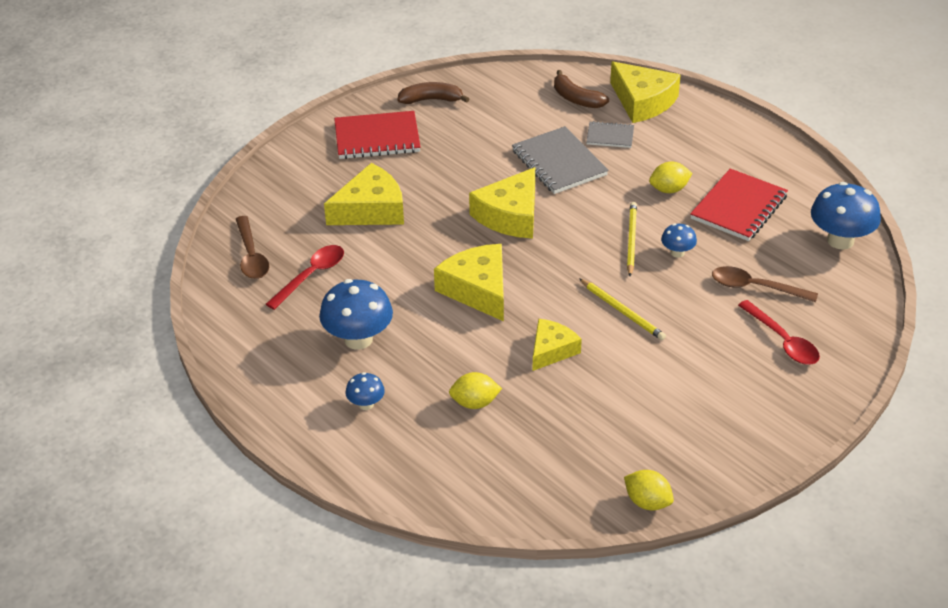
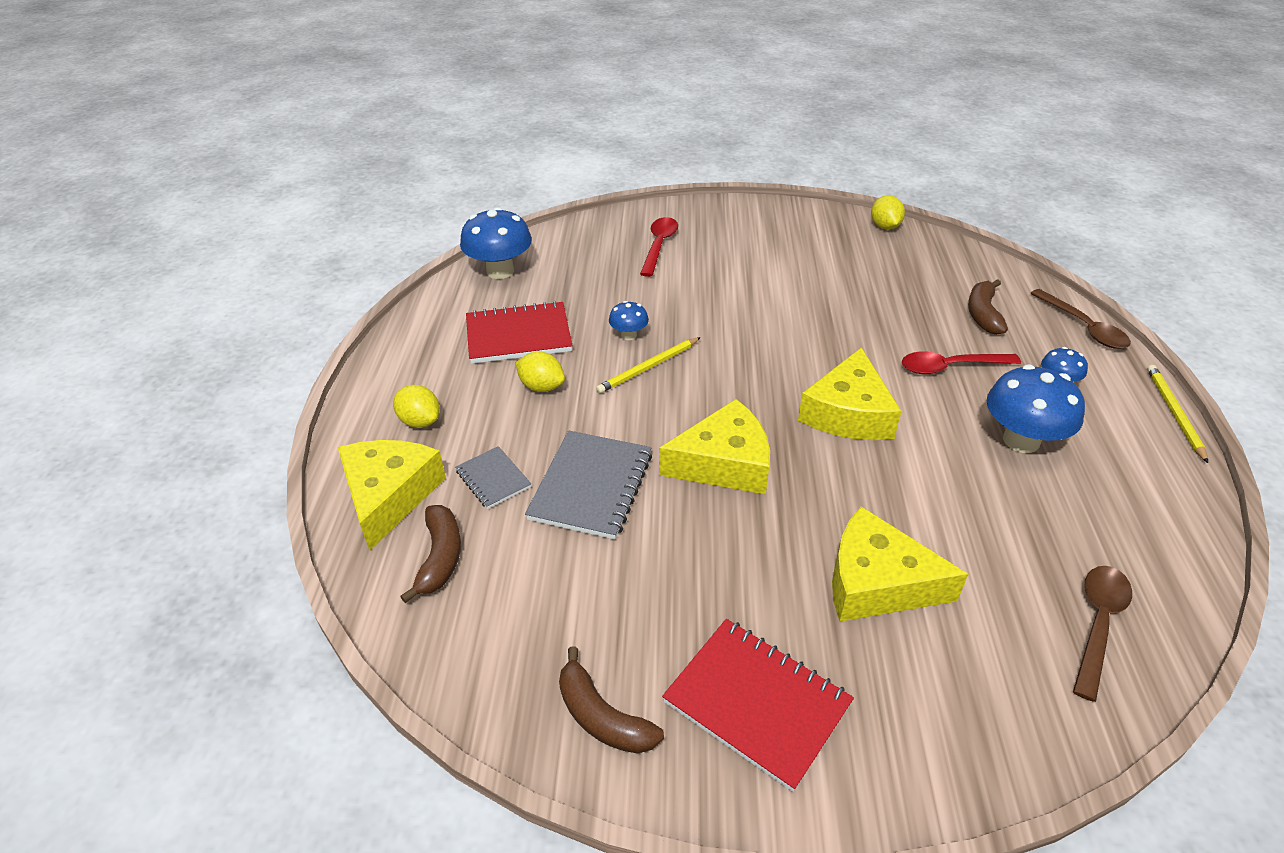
camera: 135 degrees left, 0 degrees up
(311, 275) = (1027, 542): red spoon -> red spoon (950, 367)
(468, 441) = (983, 314): none -> brown banana
(475, 403) = (951, 333): yellow lemon -> yellow lemon (420, 421)
(551, 350) = (840, 331): yellow cheese -> none
(622, 311) = (742, 323): yellow pencil -> yellow pencil (1174, 413)
(755, 287) = (617, 281): brown spoon -> brown spoon (1084, 327)

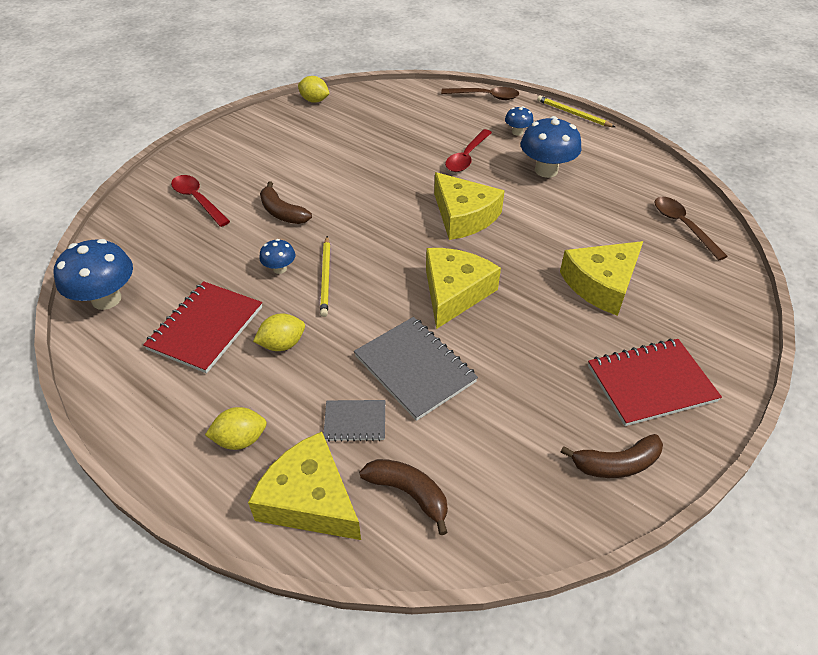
camera: 55 degrees left, 5 degrees up
(983, 314) = (437, 119): brown banana -> brown banana (282, 212)

